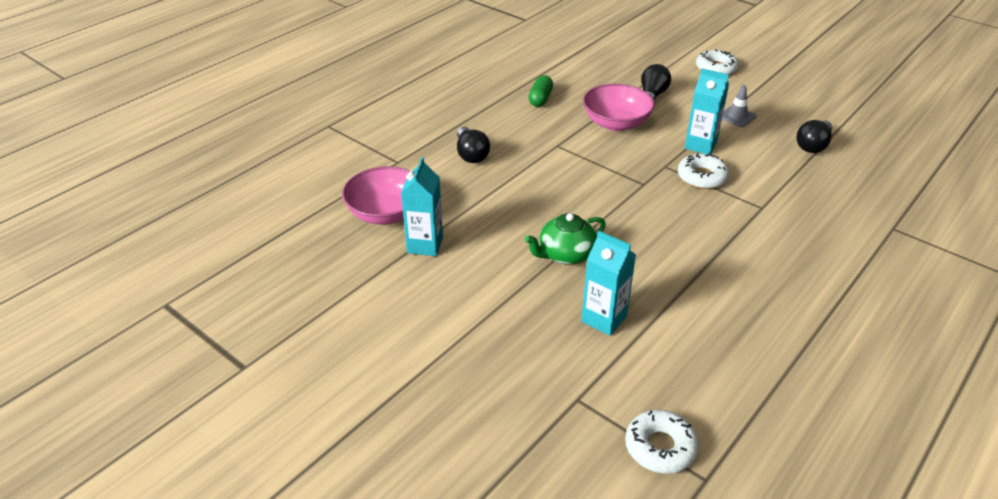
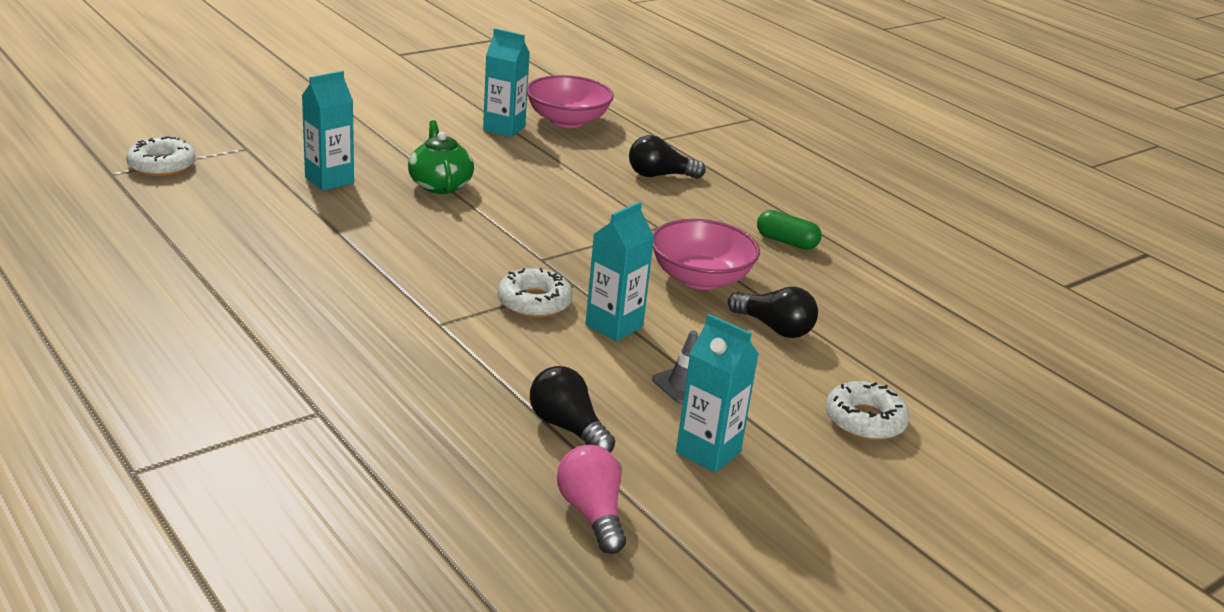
camera: 100 degrees right, 10 degrees down
(787, 105) = (708, 452): none -> turquoise carton
(868, 129) = (592, 514): none -> pink light bulb

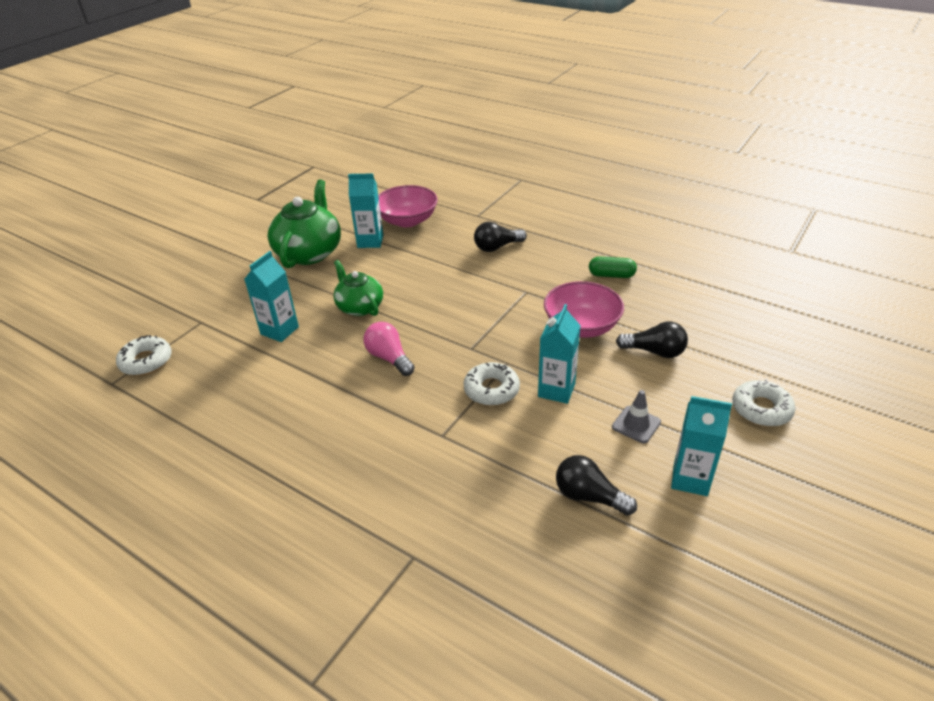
camera: 15 degrees left, 10 degrees up
(421, 119) = (309, 252): none -> green teapot
(592, 514) = (658, 570): pink light bulb -> pink light bulb (389, 358)

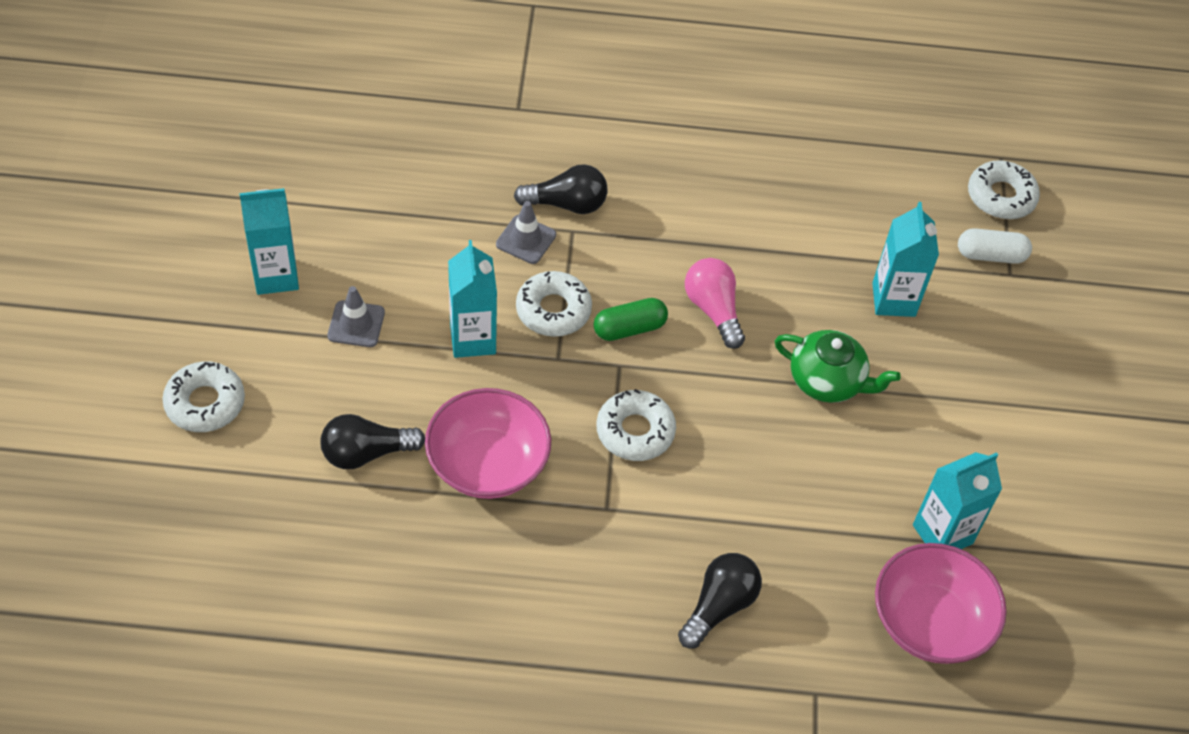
camera: 145 degrees right, 15 degrees up
(197, 334) = (990, 255): none -> white capsule
(309, 252) = (1012, 466): green teapot -> none
(389, 358) = (713, 310): pink light bulb -> pink light bulb turned 135 degrees counterclockwise
(480, 441) = (526, 240): none -> grey traffic cone
(486, 316) = (635, 431): none -> white donut
(589, 496) = (378, 219): black light bulb -> black light bulb (566, 204)
(611, 275) = (488, 605): green capsule -> green capsule (629, 328)

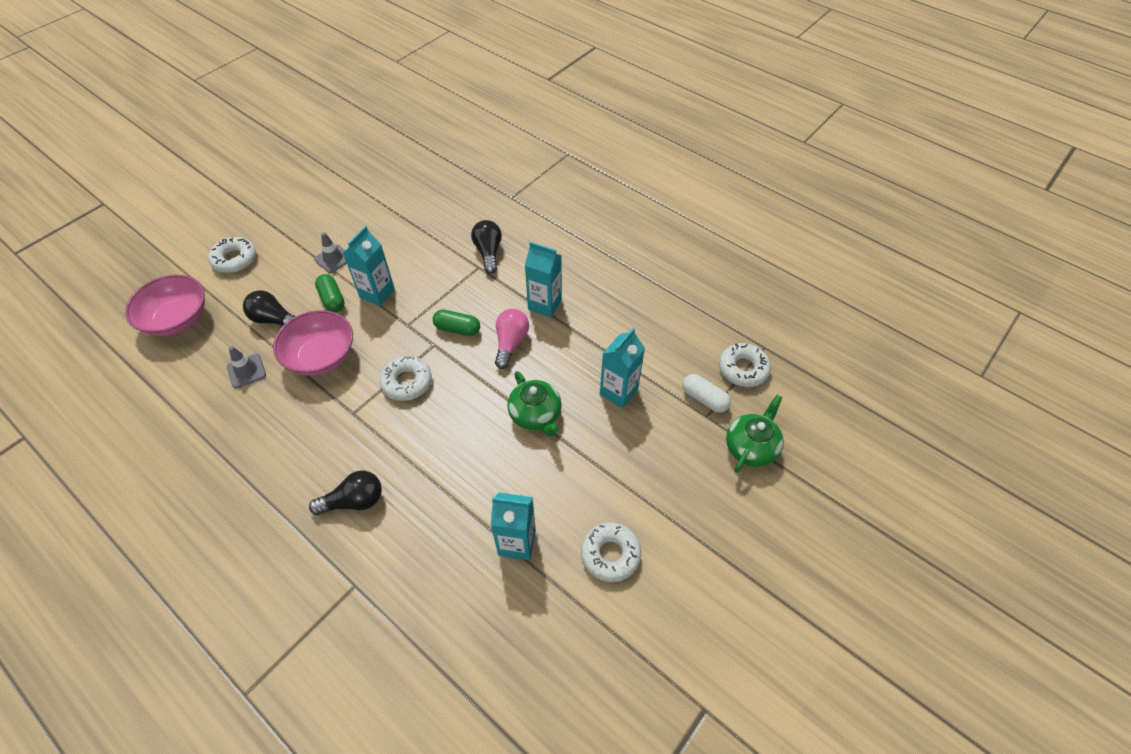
camera: 40 degrees right, 0 degrees up
(276, 276) = (322, 220): turquoise carton -> turquoise carton (544, 304)
(418, 381) = (332, 299): none -> green capsule
(526, 240) = (451, 260): grey traffic cone -> grey traffic cone (246, 371)
(553, 310) = (429, 300): white donut -> white donut (610, 554)
(566, 204) = (488, 253): black light bulb -> black light bulb turned 135 degrees counterclockwise
(930, 622) = (458, 590): pink bowl -> pink bowl (177, 319)
(1083, 284) = (751, 447): none -> green teapot

